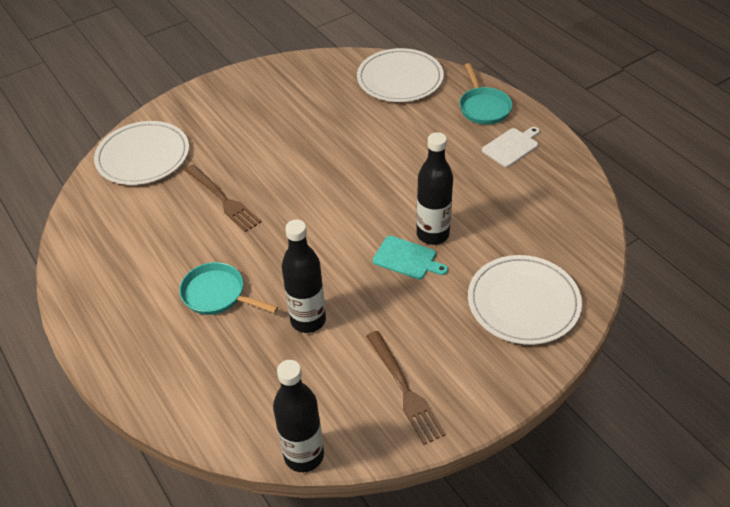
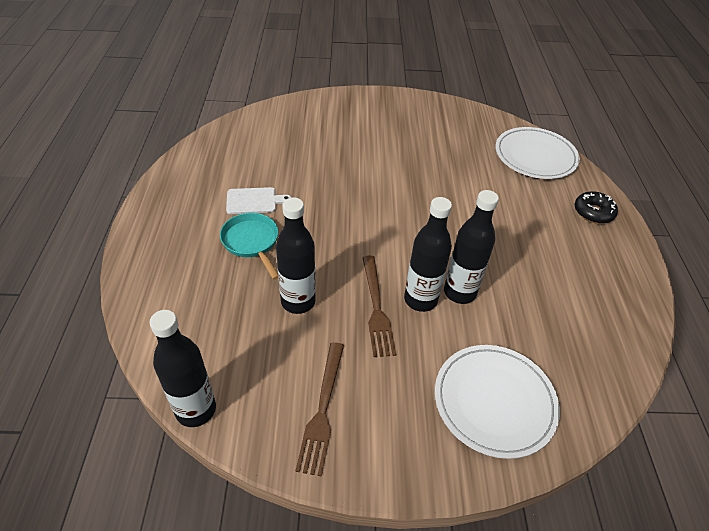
camera: 30 degrees right, 0 degrees up
(143, 156) = (292, 120): white plate -> none
(223, 200) = (319, 177): brown fork -> brown fork (376, 308)
(407, 258) = (420, 300): turquoise cutting board -> black bottle
(483, 107) = (593, 212): turquoise pan -> black donut
(511, 146) = (594, 257): white cutting board -> white cutting board (254, 201)

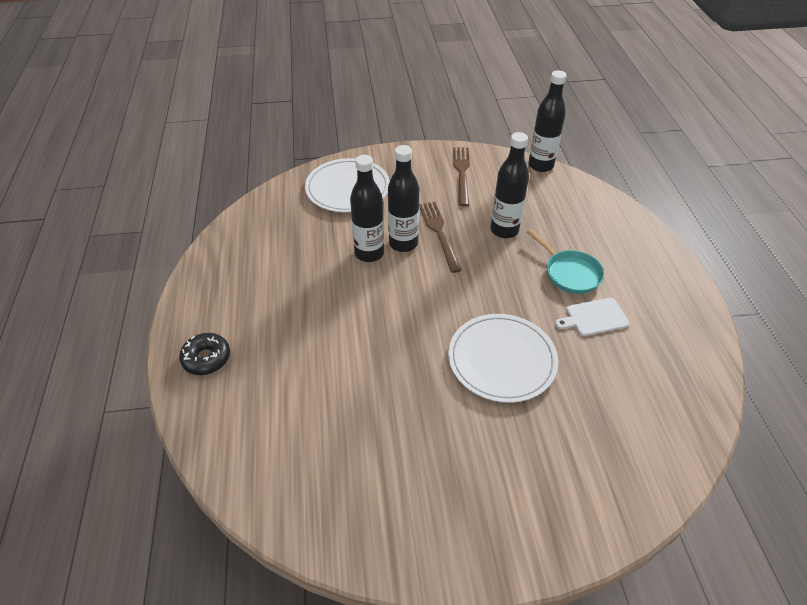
camera: 175 degrees right, 0 degrees up
(535, 156) = (251, 447): white plate -> white plate (502, 360)

